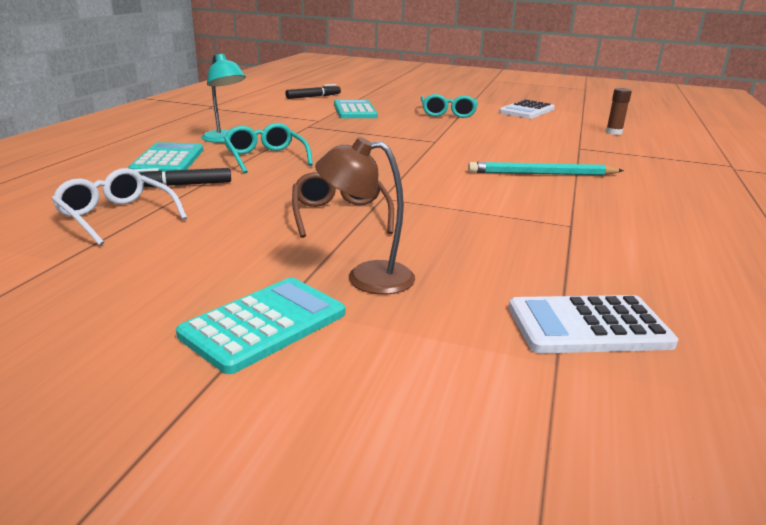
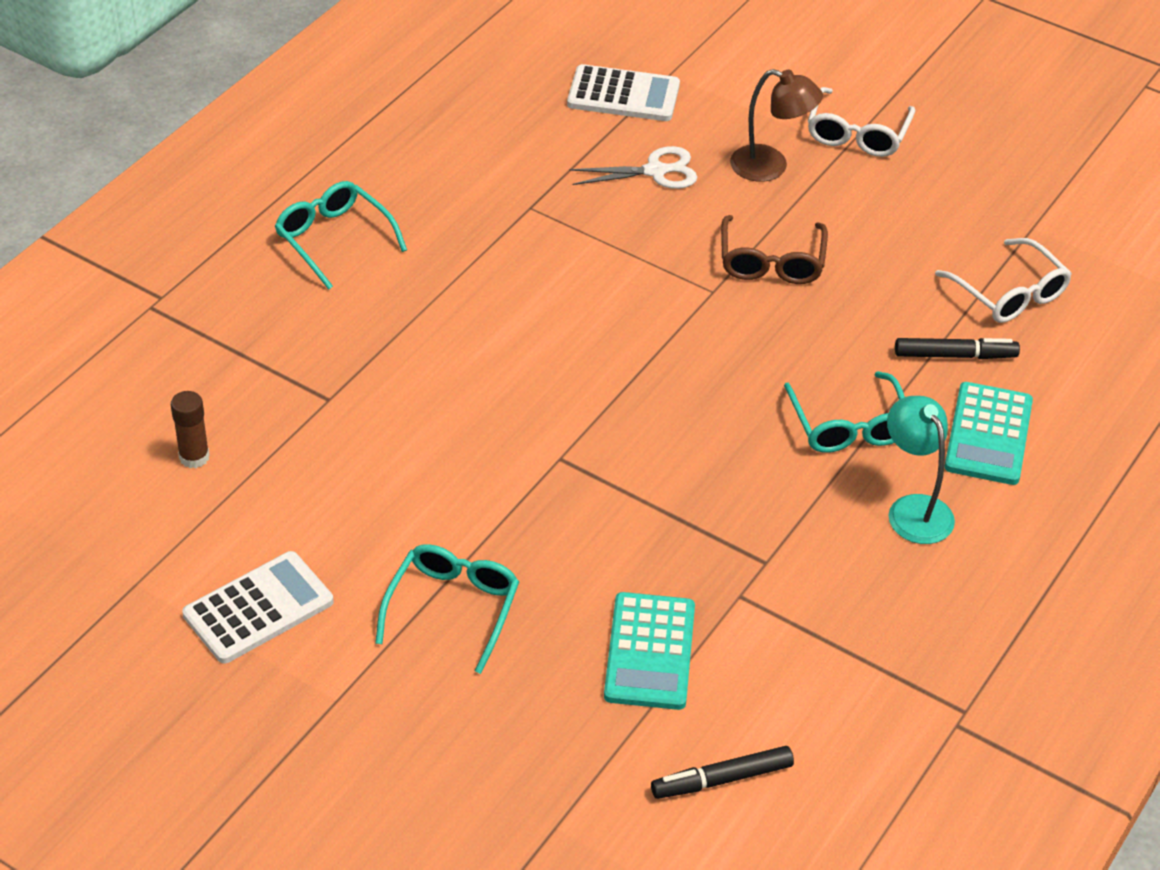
camera: 165 degrees left, 20 degrees up
(264, 324) = (857, 134): turquoise calculator -> white glasses
(485, 260) = (656, 171): none -> white scissors
(541, 174) = (468, 320): turquoise pencil -> none
(684, 196) = (334, 240): none -> turquoise glasses

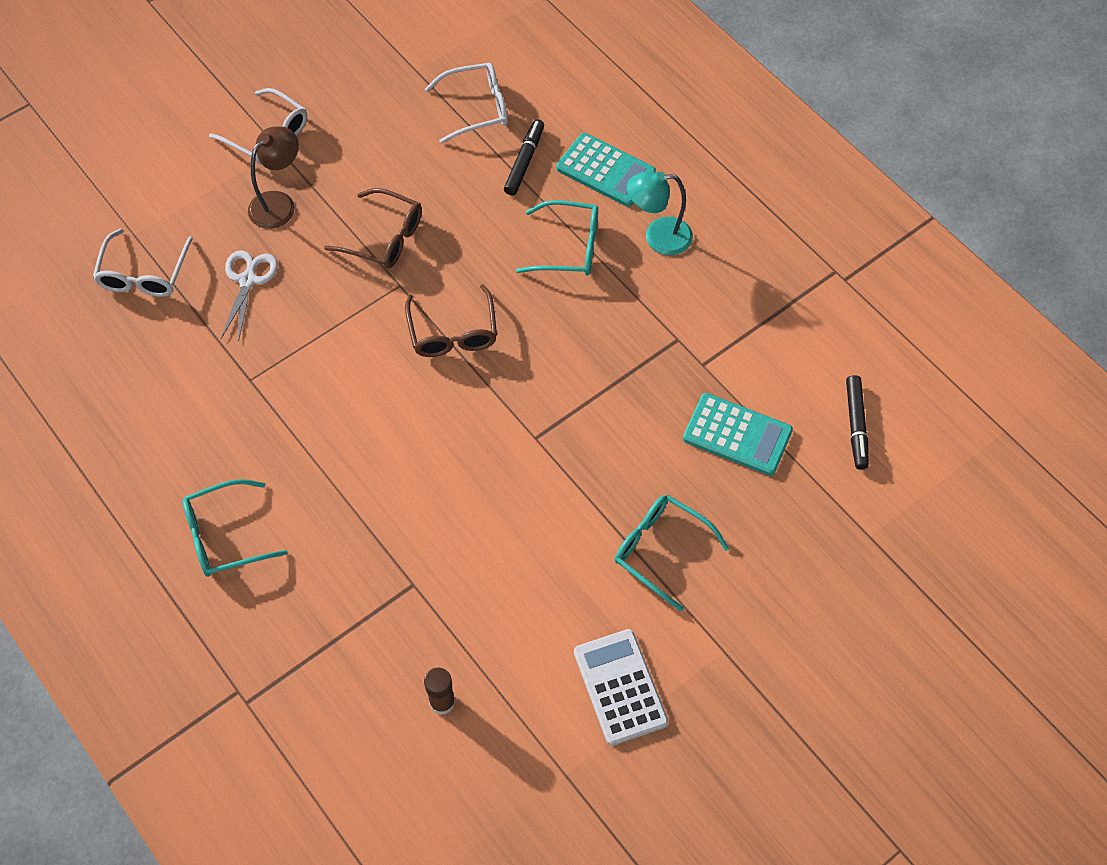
camera: 70 degrees left, 15 degrees up
(623, 95) = (144, 274): white calculator -> white glasses
(671, 351) = (453, 332): none -> brown glasses

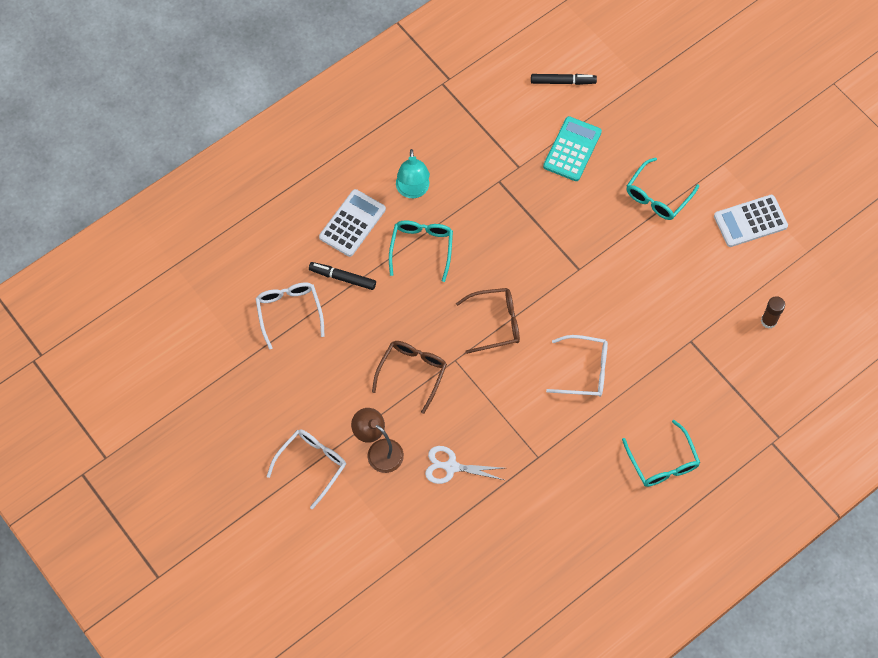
camera: 90 degrees left, 5 degrees up
(144, 274) = (445, 544): white glasses -> white glasses (584, 371)
(605, 170) = (352, 223): turquoise calculator -> white calculator

